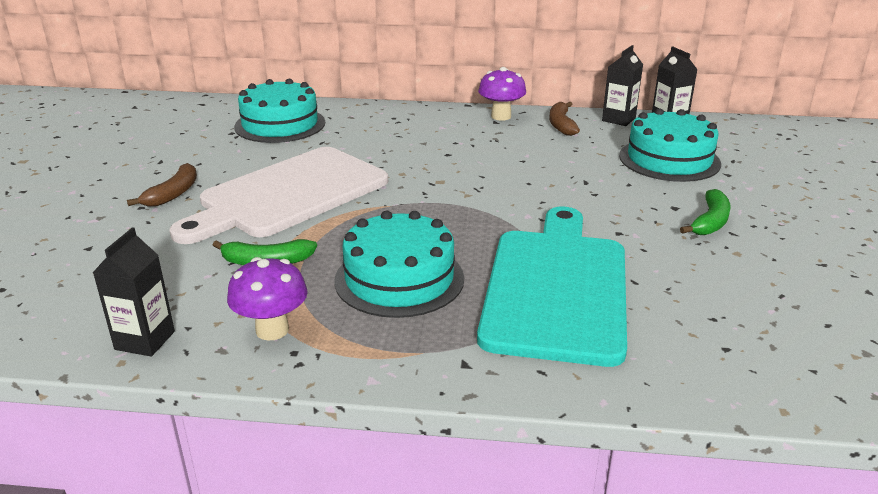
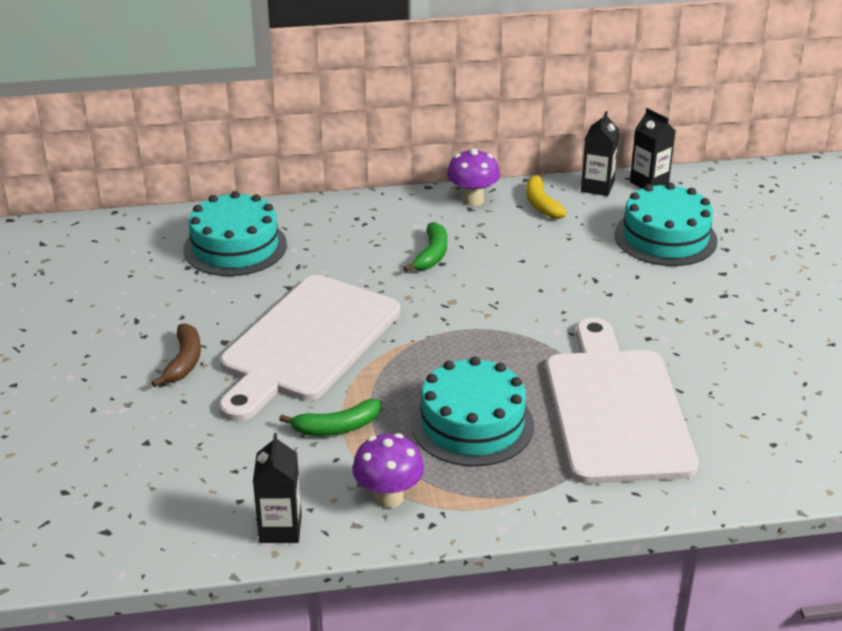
camera: 15 degrees left, 5 degrees up
(556, 288) = (615, 409): turquoise cutting board -> white cutting board
(561, 125) = (541, 204): brown banana -> yellow banana
(710, 222) = (725, 311): green banana -> green banana (431, 255)

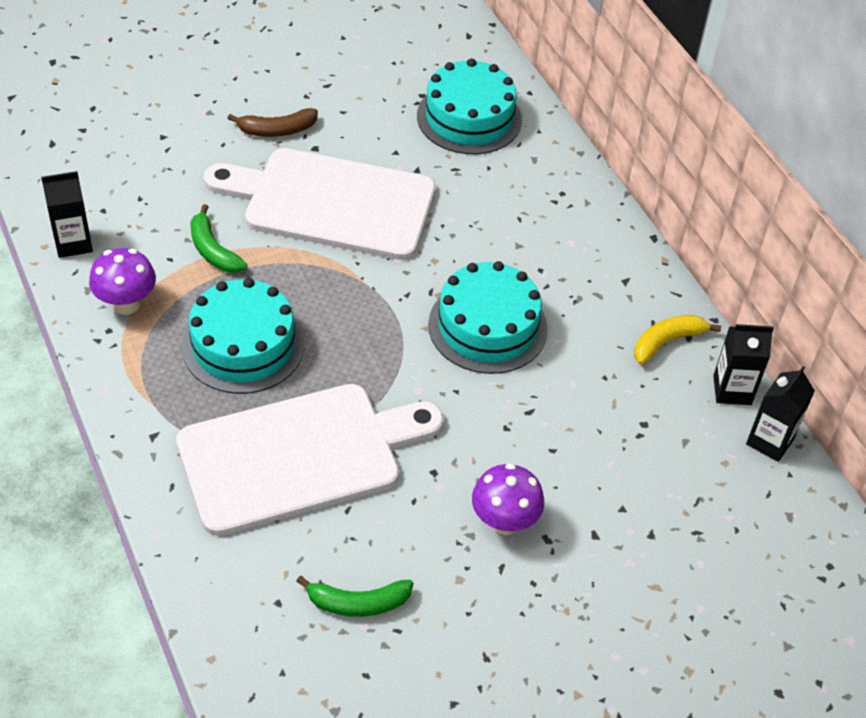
camera: 70 degrees right, 15 degrees up
(431, 255) = (518, 265): green banana -> green banana (358, 603)
(472, 200) = (644, 280): purple mushroom -> purple mushroom (504, 522)
(665, 237) = (649, 470): turquoise cake -> turquoise cake (487, 326)

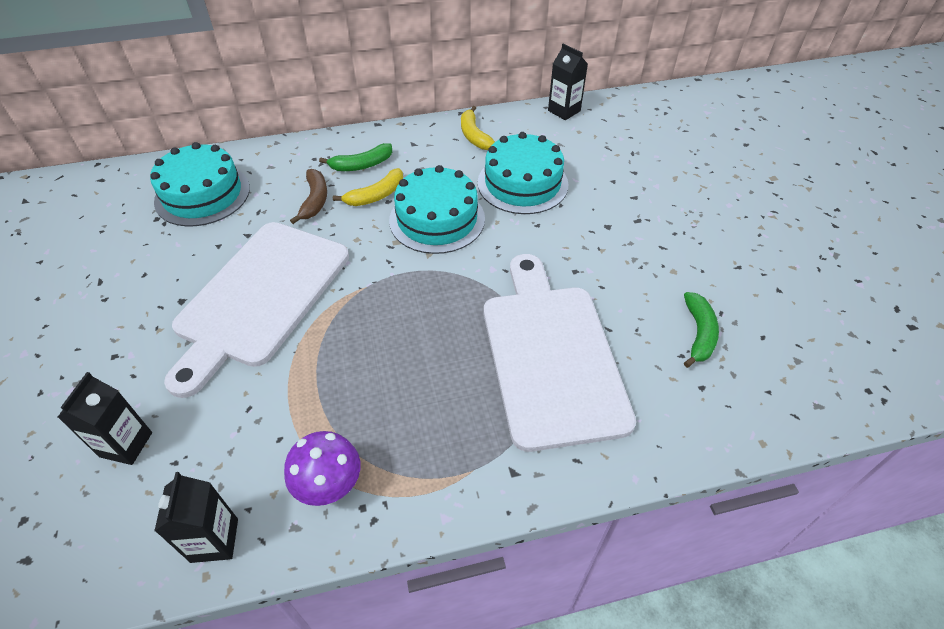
camera: 75 degrees left, 0 degrees up
(213, 250) = (282, 398): green banana -> green banana (361, 165)
(243, 345) = (415, 384): turquoise cake -> turquoise cake (522, 183)
(277, 130) = (139, 327): brown banana -> brown banana (314, 200)
(504, 522) = (623, 239): purple mushroom -> none
(513, 263) = (376, 195): none -> yellow banana
(732, 390) = (521, 117): black carton -> black carton (126, 444)

